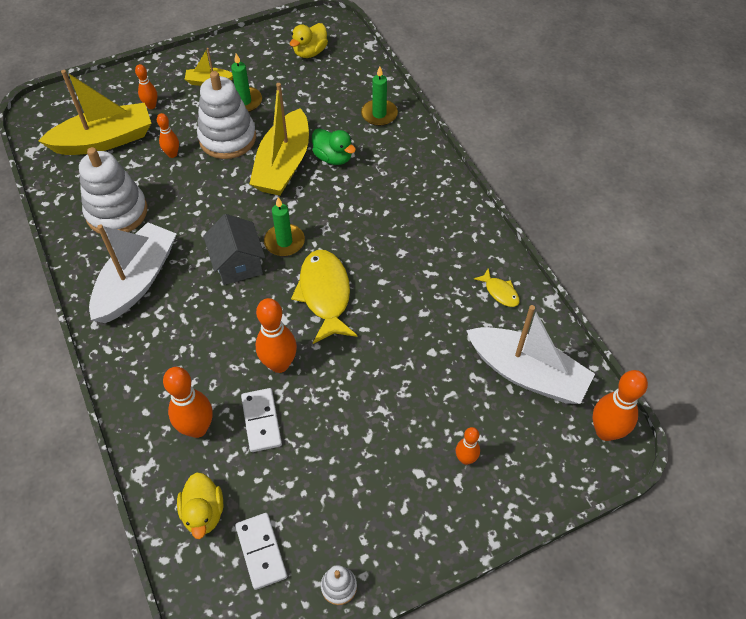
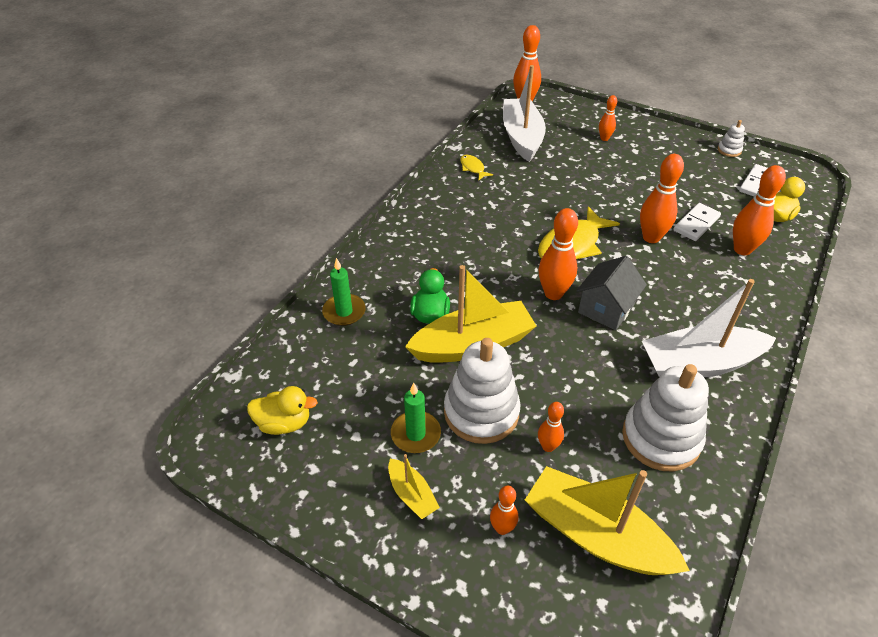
camera: 125 degrees left, 10 degrees down
(284, 242) = (553, 293): green candle -> orange bowling pin
(500, 292) = (473, 168): yellow fish -> yellow fish turned 45 degrees counterclockwise

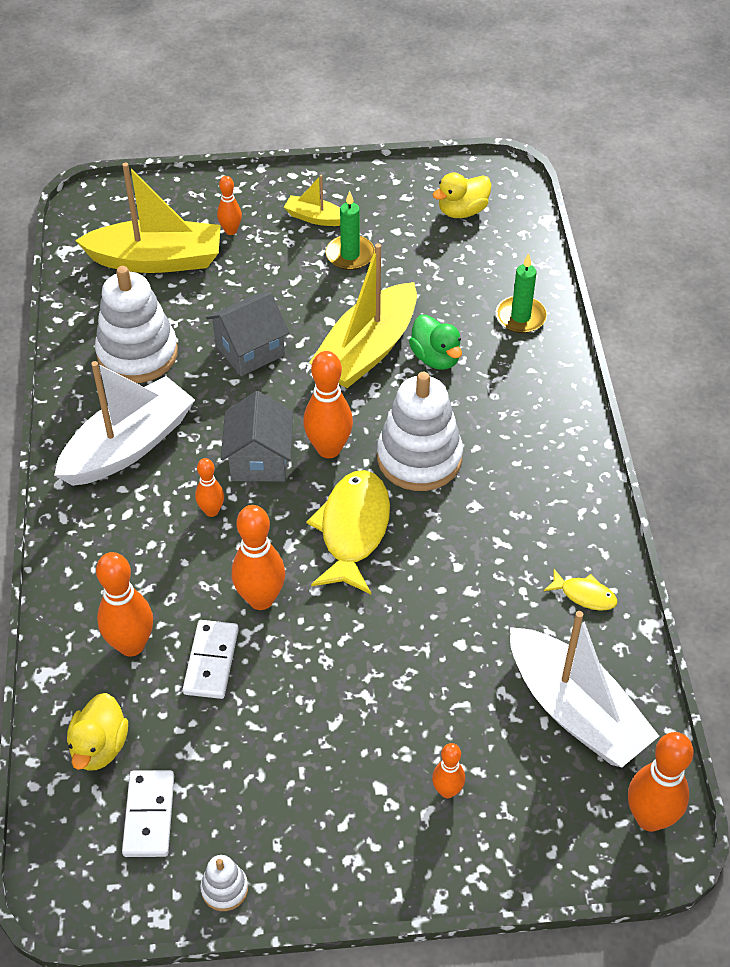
camera: 145 degrees right, 5 degrees up
(481, 412) = (310, 297): white stacking toy -> white stacking toy (419, 458)
(548, 446) = (233, 299): orange bowling pin -> orange bowling pin (211, 511)
(563, 391) = (250, 350): none -> grey house

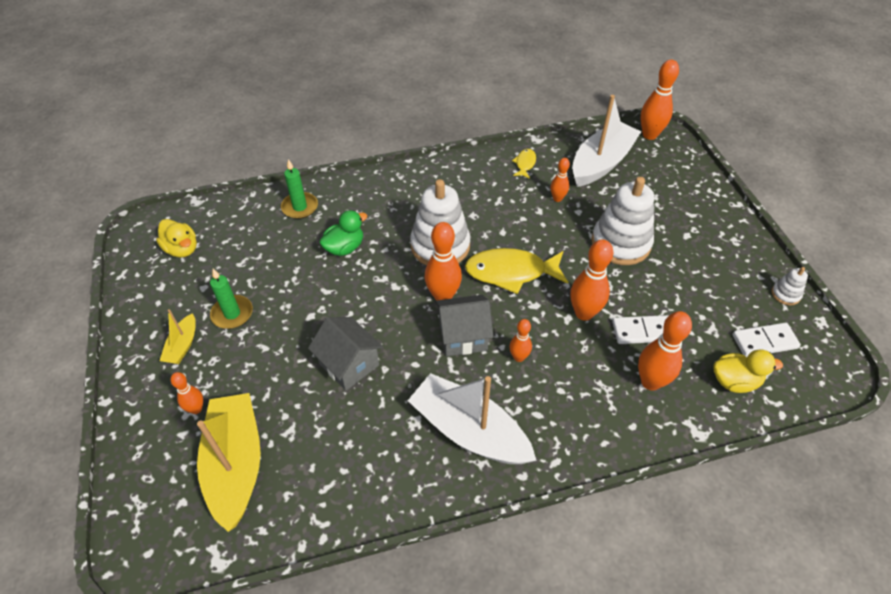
camera: 100 degrees left, 0 degrees up
(137, 354) = (362, 450): white stacking toy -> white stacking toy (620, 243)
(367, 350) = (340, 287): yellow boat -> none
(447, 791) = (674, 207): orange bowling pin -> orange bowling pin (557, 198)

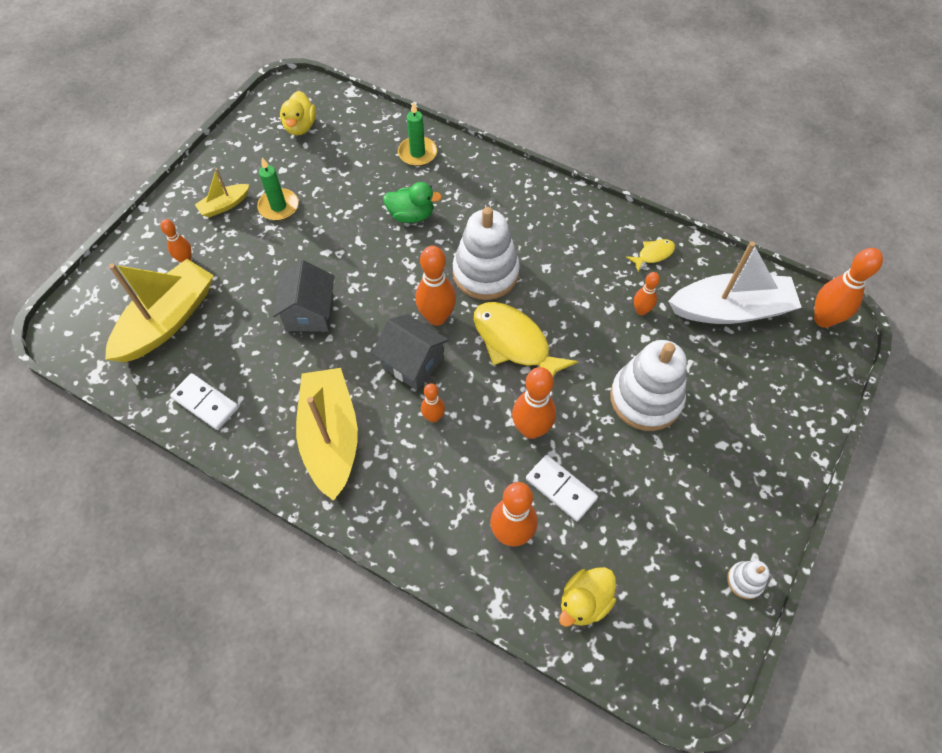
camera: 45 degrees right, 10 degrees up
(469, 431) = (330, 437): white boat -> yellow boat
(734, 381) = (584, 602): yellow duck -> yellow duck turned 90 degrees clockwise
(764, 341) = (661, 598): white domino -> white domino (205, 403)

